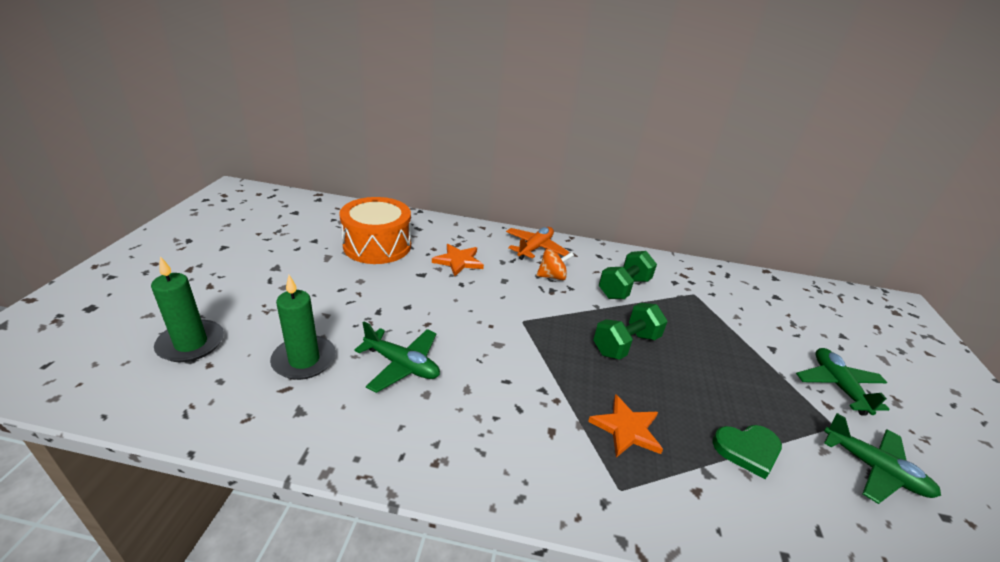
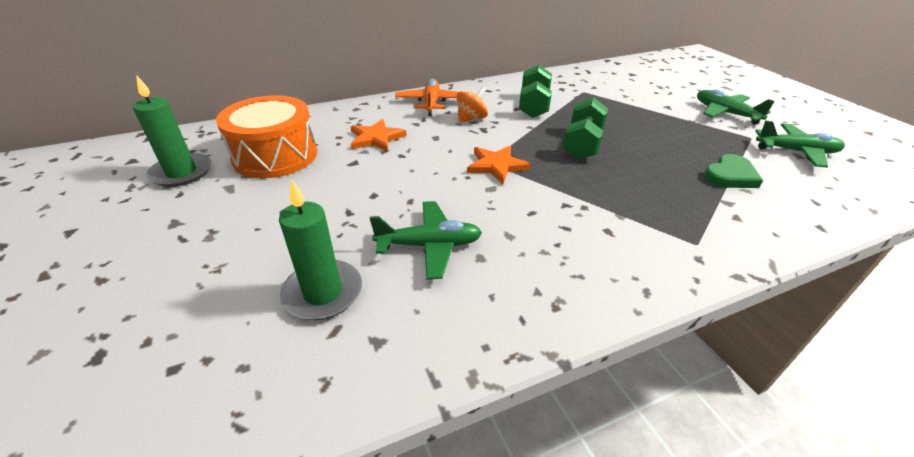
camera: 30 degrees left, 5 degrees up
(191, 343) = (151, 351): green candle -> green candle (181, 172)
(626, 428) = (651, 201): orange star -> orange star (496, 165)

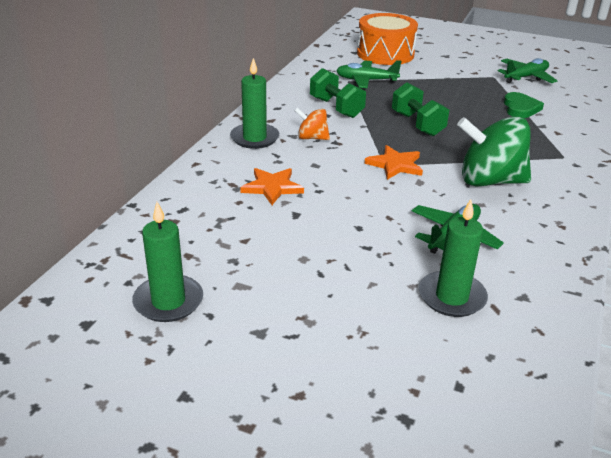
camera: 45 degrees left, 5 degrees down
(275, 155) = (220, 243): orange drum -> orange drum (385, 54)
(431, 103) = (254, 138): orange plane -> green candle
(471, 119) = (312, 138): orange spinning top -> orange spinning top turned 75 degrees counterclockwise
(559, 221) = (490, 181): none -> green spinning top
(725, 113) = (456, 64): green plane -> green plane (366, 80)

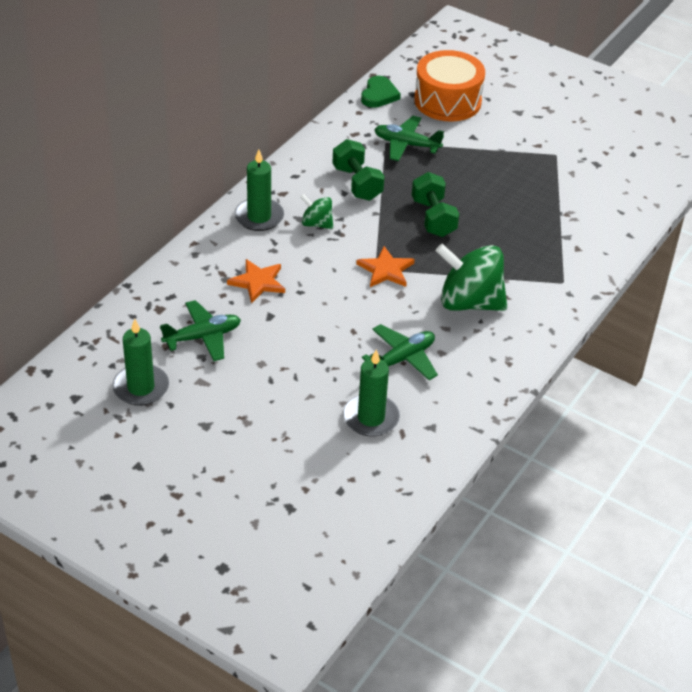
camera: 10 degrees right, 10 degrees up
(312, 138) = (316, 224): orange spinning top -> green spinning top
(520, 108) = (558, 208): green heart -> green heart (379, 95)
(526, 77) = (593, 160): green plane -> green plane (203, 337)

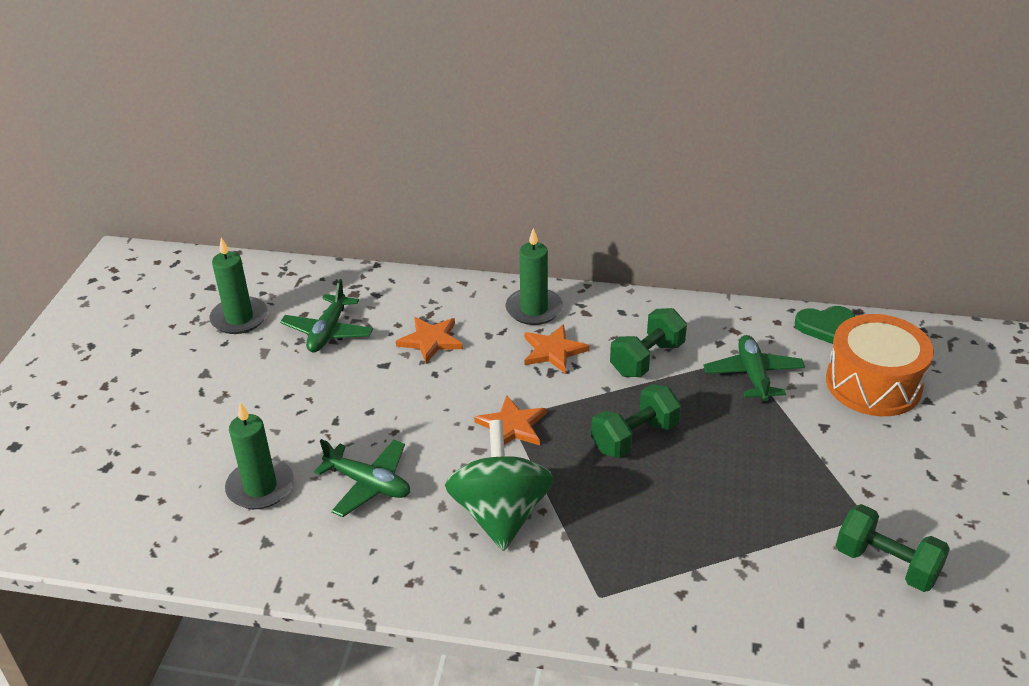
camera: 70 degrees right, 5 degrees down
(203, 337) = (328, 332): green plane -> green plane turned 60 degrees clockwise
(316, 224) = (553, 351): green spinning top -> orange star
(595, 163) = (886, 564): none -> green dumbbell

